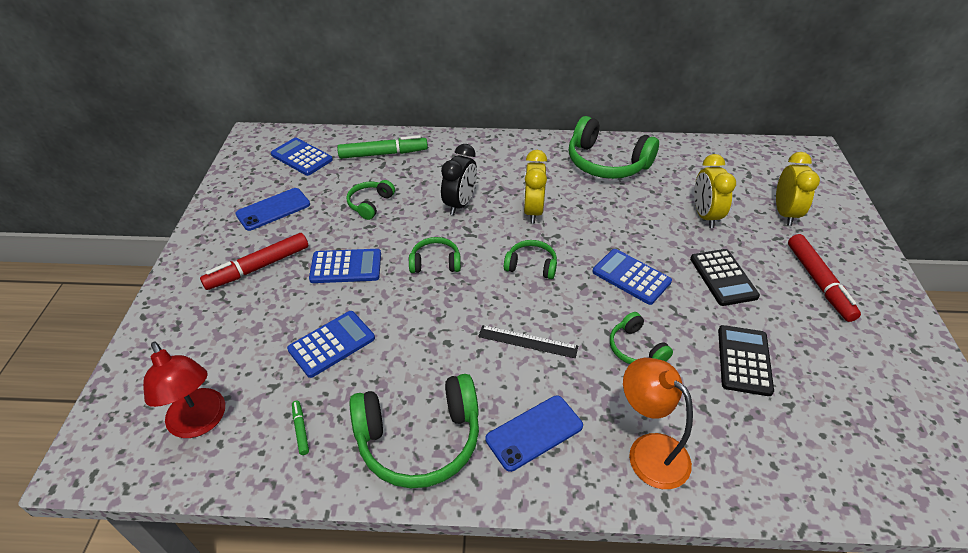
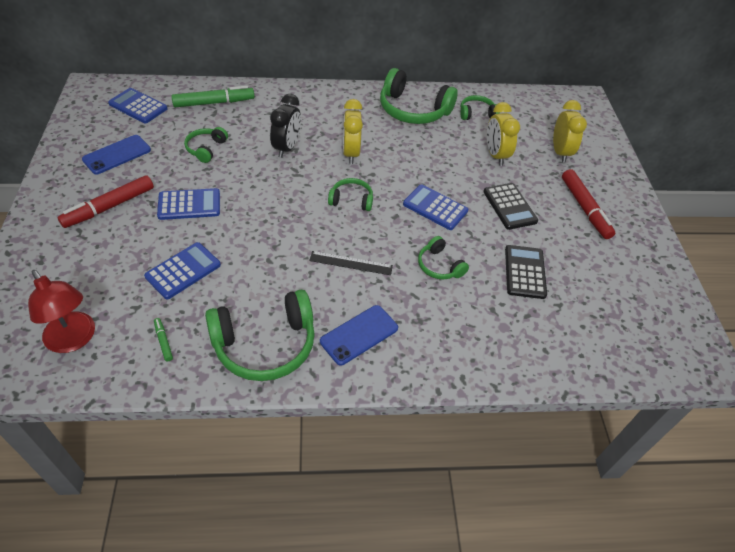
camera: 10 degrees left, 5 degrees up
(435, 262) = (268, 199): green headphones -> green headphones (476, 113)
(649, 451) = (450, 344): orange lamp -> none

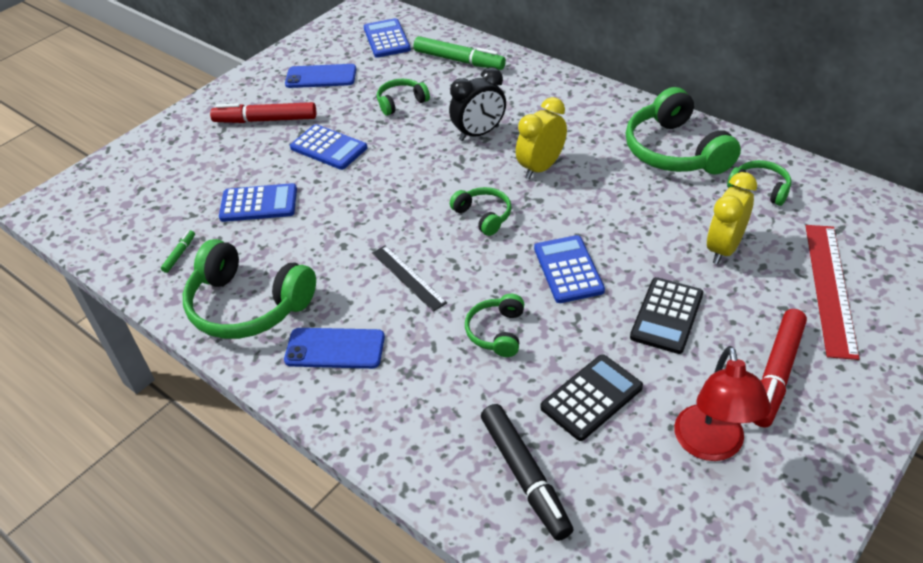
camera: 50 degrees right, 5 degrees down
(74, 340) = (126, 216): red lamp -> red lamp (711, 446)
(542, 335) = (525, 476): none -> black marker
(560, 152) = (830, 288): yellow clock -> red ruler

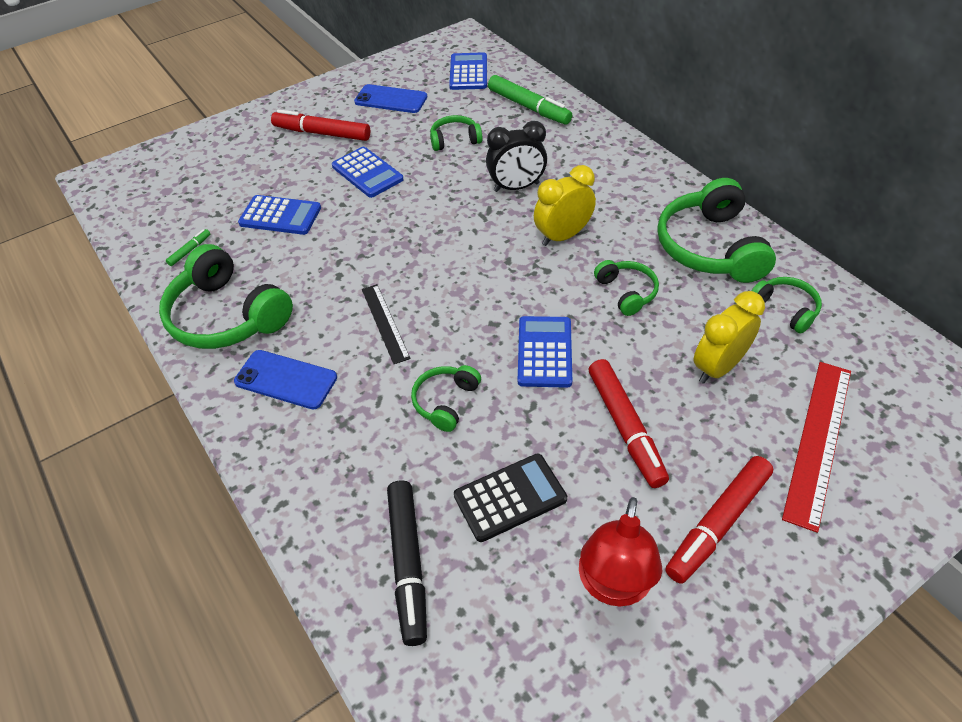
camera: 15 degrees right, 5 degrees up
(483, 216) = (484, 275): green headphones -> green headphones (626, 292)
(666, 316) = (625, 427): black calculator -> red marker

